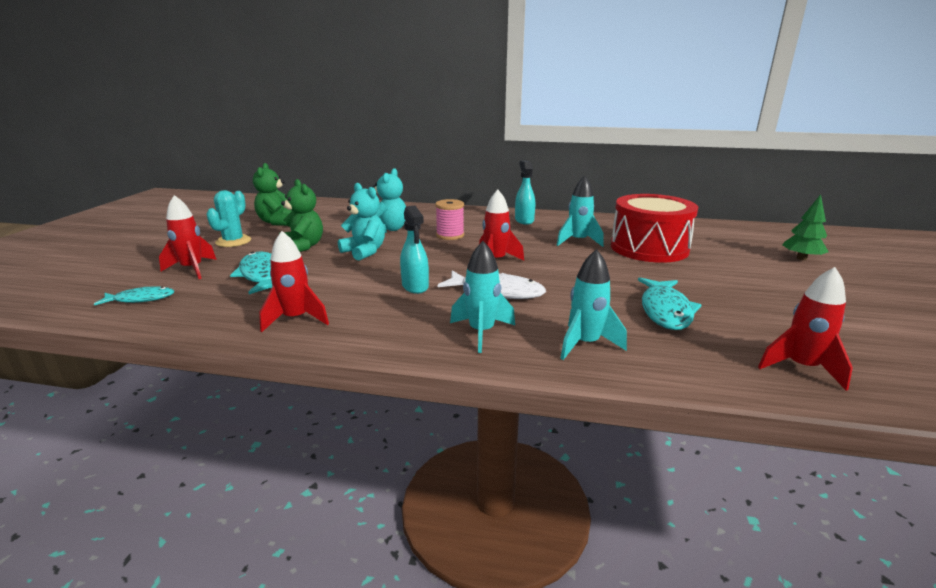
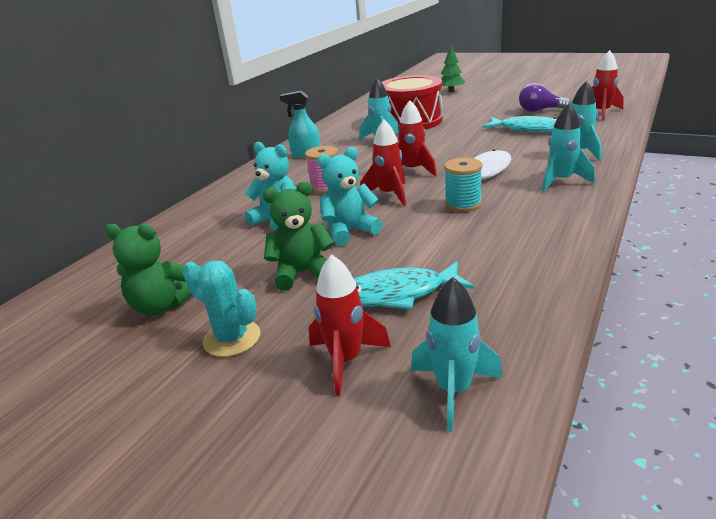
camera: 70 degrees left, 5 degrees up
(141, 299) = (453, 390): turquoise fish -> turquoise rocket
(296, 319) = (532, 260): red rocket -> red rocket (389, 195)
(415, 286) = (463, 204): turquoise spray bottle -> turquoise spool
(765, 318) = (540, 110): none -> purple light bulb

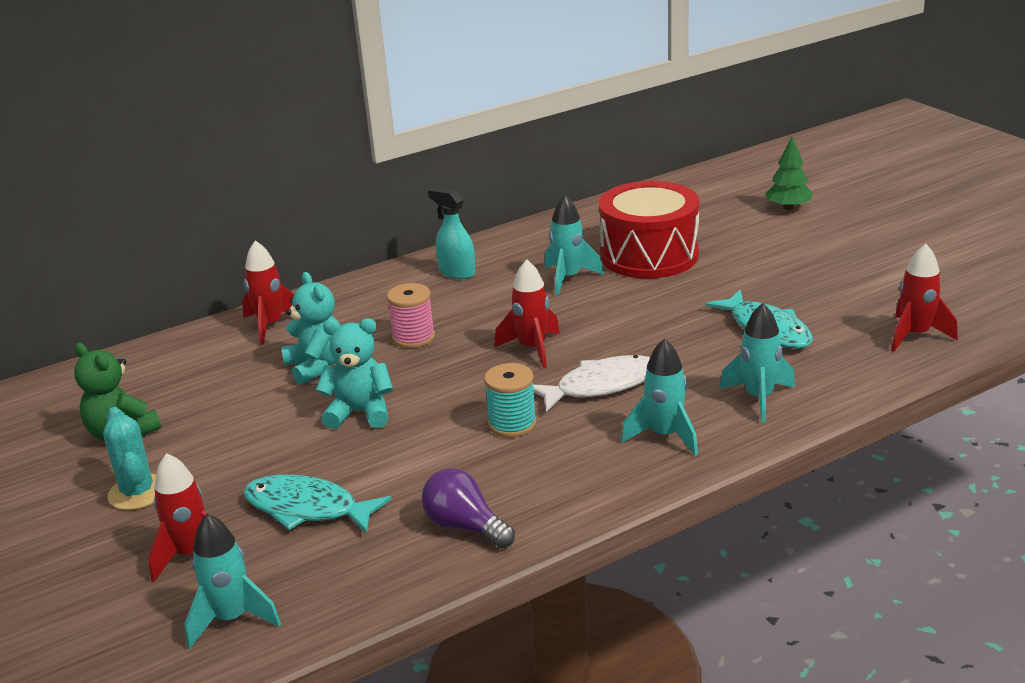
camera: 30 degrees right, 0 degrees up
(302, 273) = (261, 447): green teddy bear -> none
(389, 195) = (459, 377): red rocket -> red rocket (271, 325)
(540, 110) = (841, 297): purple light bulb -> purple light bulb (465, 527)

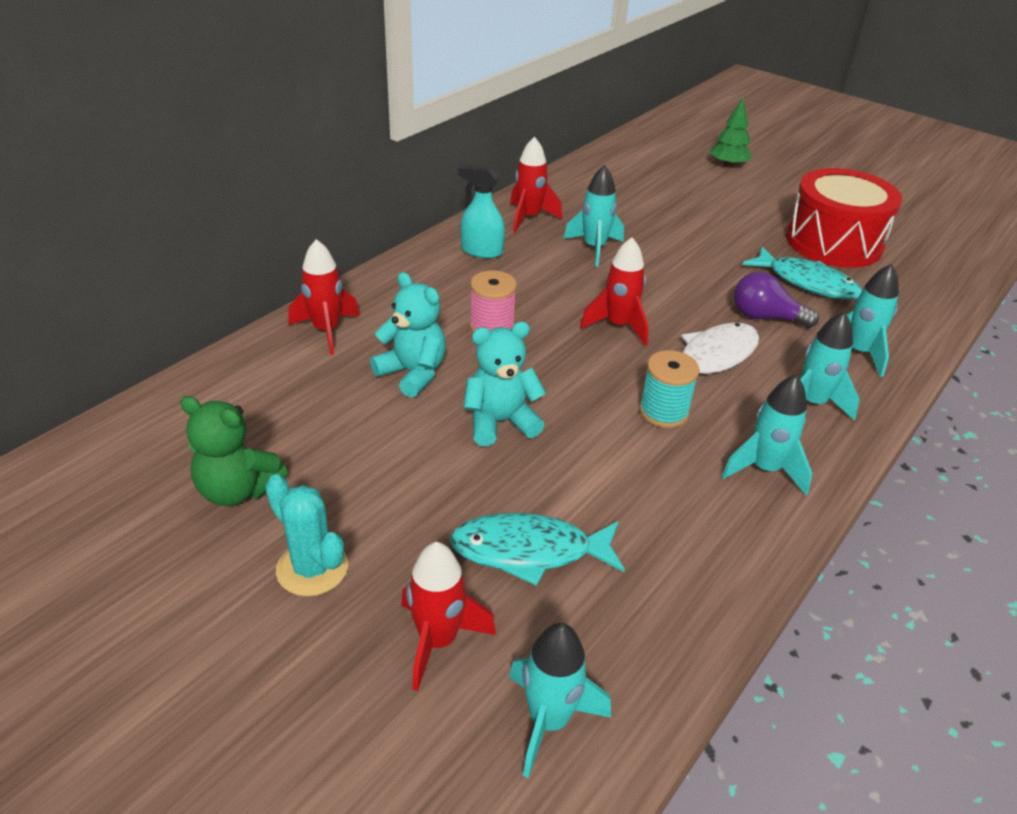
camera: 25 degrees left, 10 degrees up
(465, 527) = (710, 541): purple light bulb -> purple light bulb (765, 317)
(566, 482) = (765, 469): none -> turquoise rocket
(649, 255) = (648, 219): red drum -> red drum (833, 242)
(915, 335) = (926, 275): red rocket -> red rocket (529, 218)

